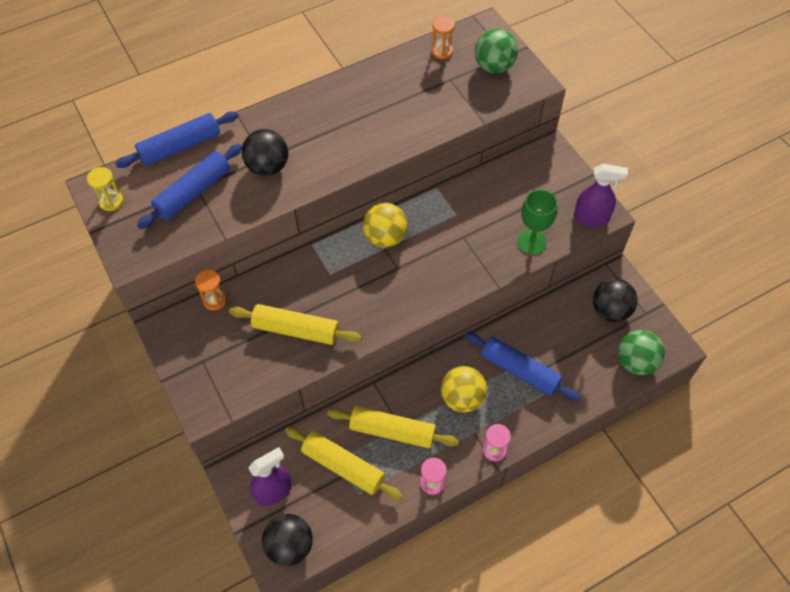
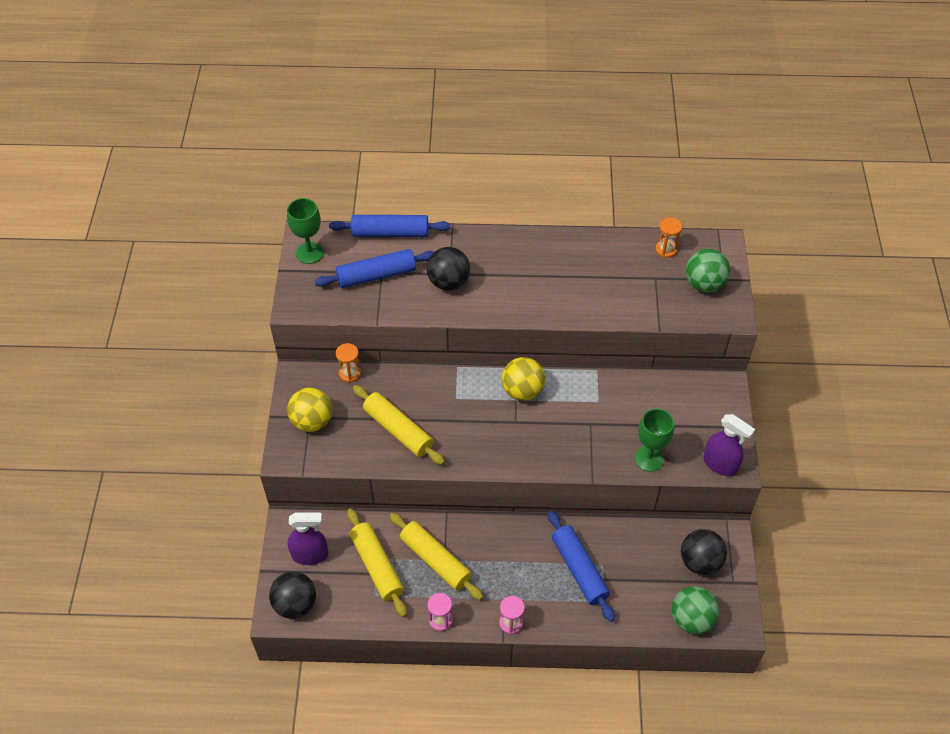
camera: 30 degrees right, 5 degrees down
(111, 201) = (309, 253): yellow hourglass -> green goblet
(462, 398) = (513, 565): yellow ball -> yellow ball (312, 421)

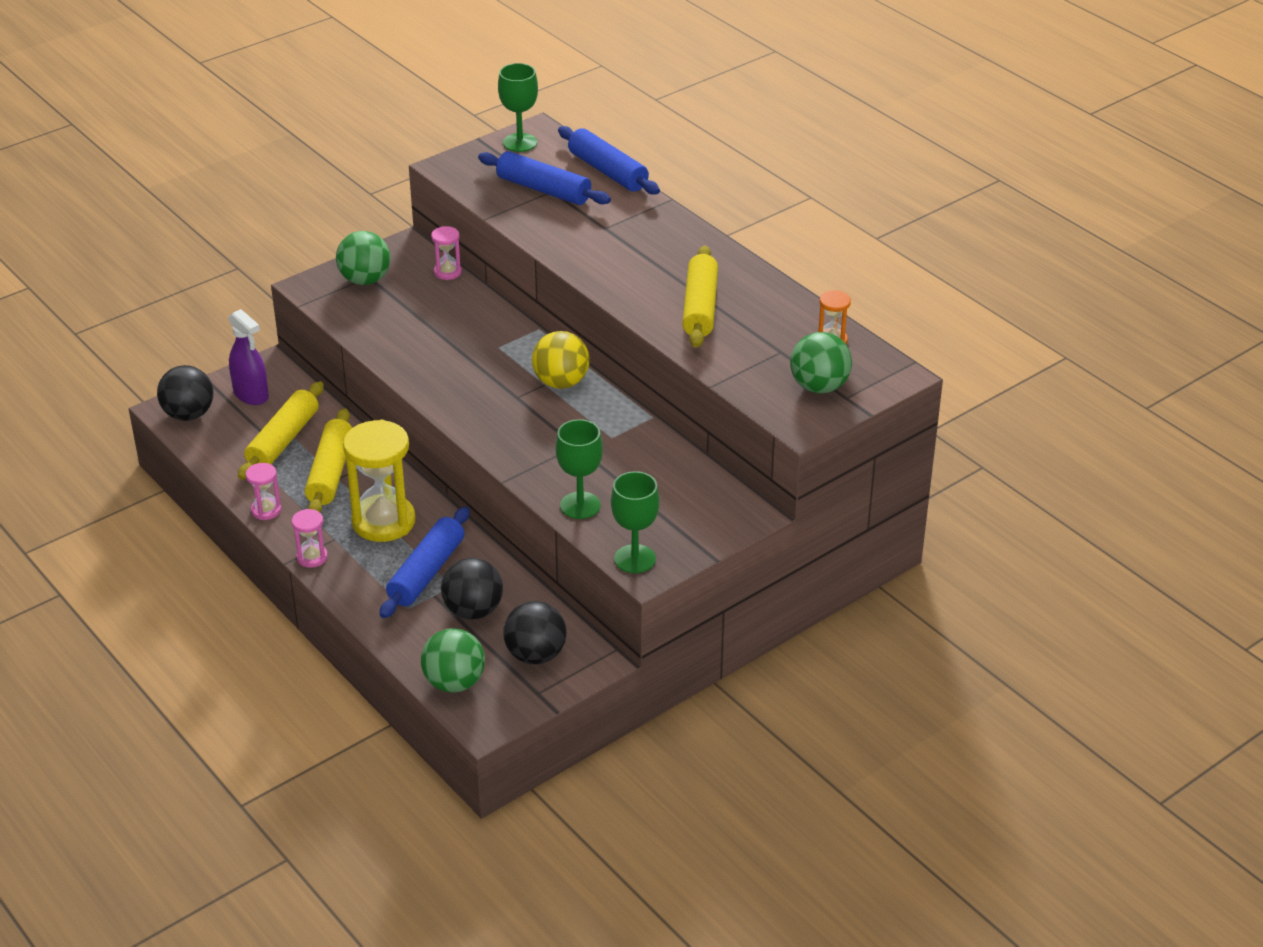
camera: 50 degrees right, 15 degrees down
(312, 421) = (365, 280): yellow ball -> green ball
(350, 373) = (447, 272): orange hourglass -> pink hourglass
(398, 430) = (416, 332): yellow rolling pin -> yellow rolling pin (700, 307)
(448, 282) = (592, 232): black ball -> black ball (473, 611)
(511, 562) = (383, 521): none -> yellow hourglass
(720, 464) = (635, 559): purple spray bottle -> green goblet

